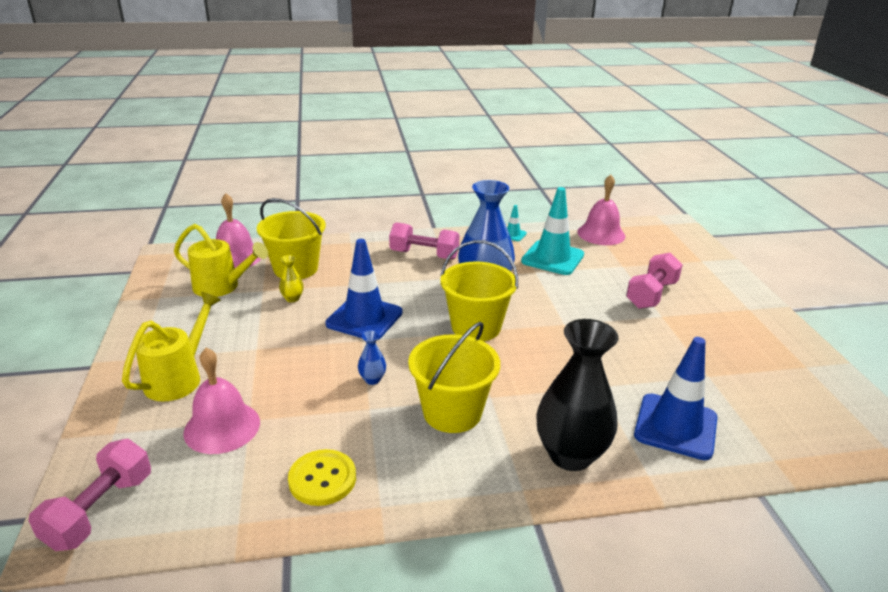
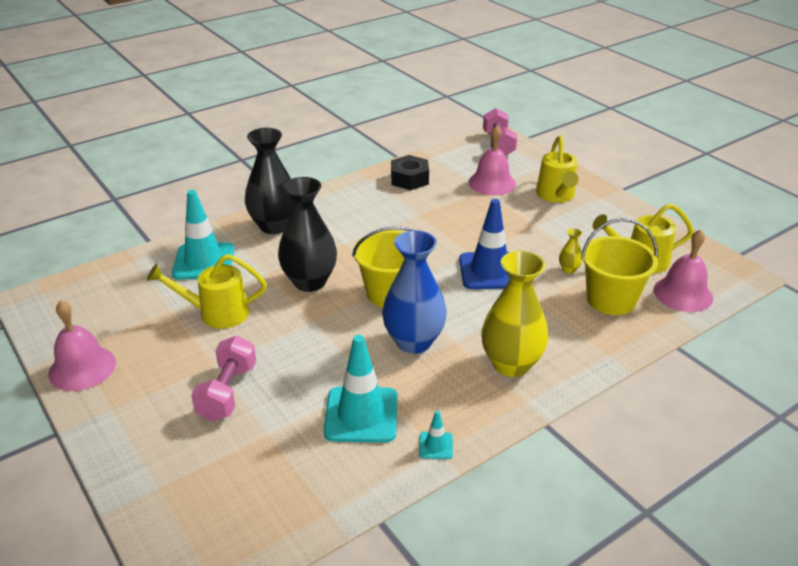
camera: 155 degrees right, 5 degrees up
(322, 479) = (409, 179): yellow button -> black nut
(372, 379) = (434, 230): blue vase -> none
(424, 255) = (511, 364): pink dumbbell -> yellow vase
(452, 412) = (363, 227): yellow bucket -> none
(552, 361) = (309, 282): none -> black vase
(601, 234) = (313, 499): pink bell -> pink bell (82, 368)
(659, 358) = (216, 313): none -> yellow watering can
(675, 426) = (204, 261): blue traffic cone -> turquoise traffic cone

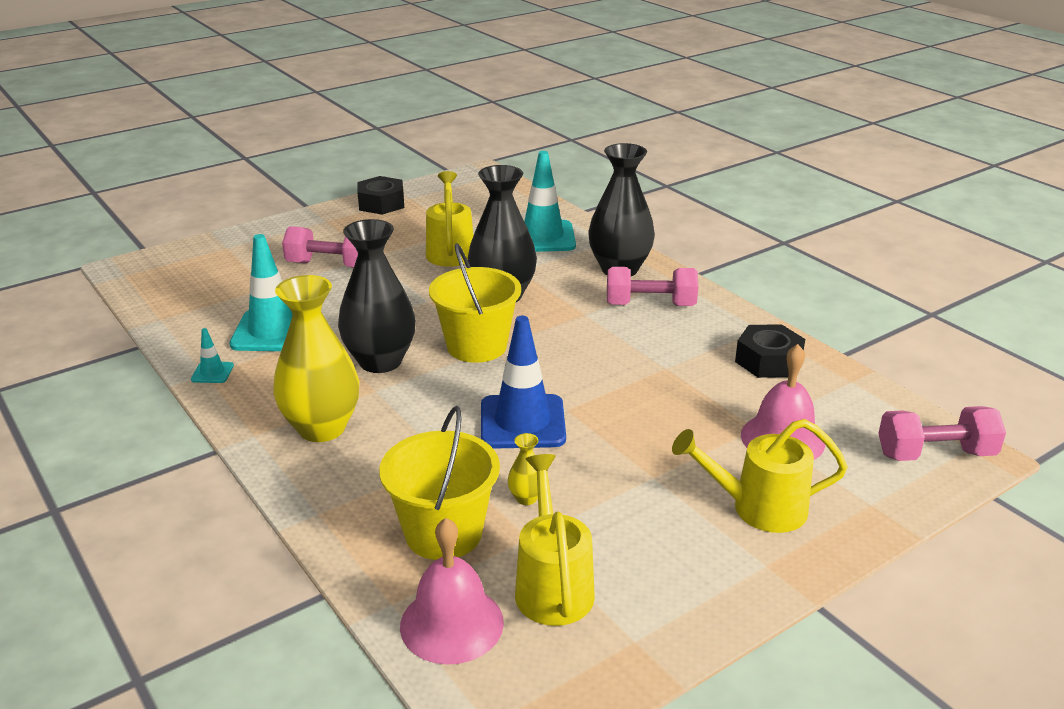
camera: 90 degrees right, 5 degrees down
(82, 368) = (381, 203): pink bell -> black nut
(333, 216) = (650, 305): none -> pink dumbbell
(413, 342) = (380, 361): blue vase -> black vase

